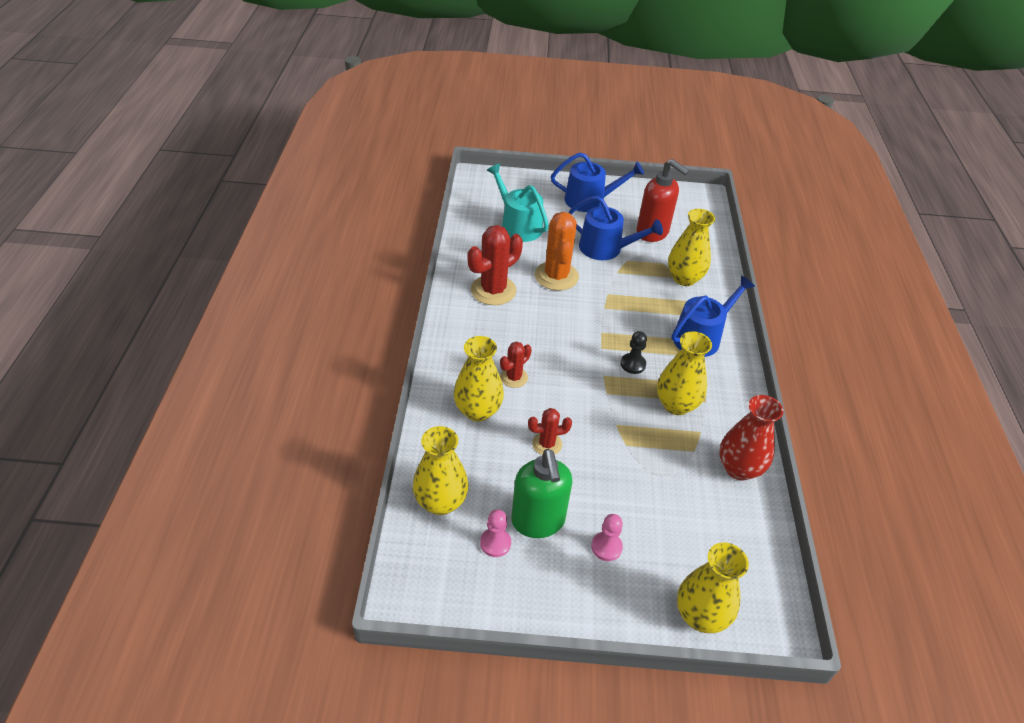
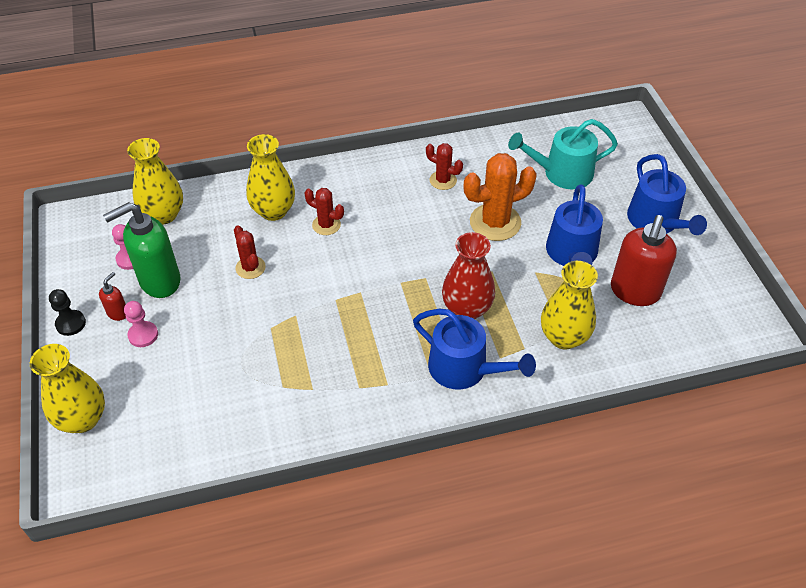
camera: 75 degrees right, 5 degrees up
(493, 290) = (443, 180): red cactus -> red cactus, size x0.56
(518, 225) = (562, 173): turquoise watering can -> turquoise watering can turned 135 degrees counterclockwise
(570, 565) = (118, 313): none -> red soap dispenser
(633, 364) = (388, 313): black pawn -> black pawn (71, 323)
(676, 405) = (343, 361): yellow vase -> none
(739, 468) = (271, 431): red vase -> red vase (466, 309)

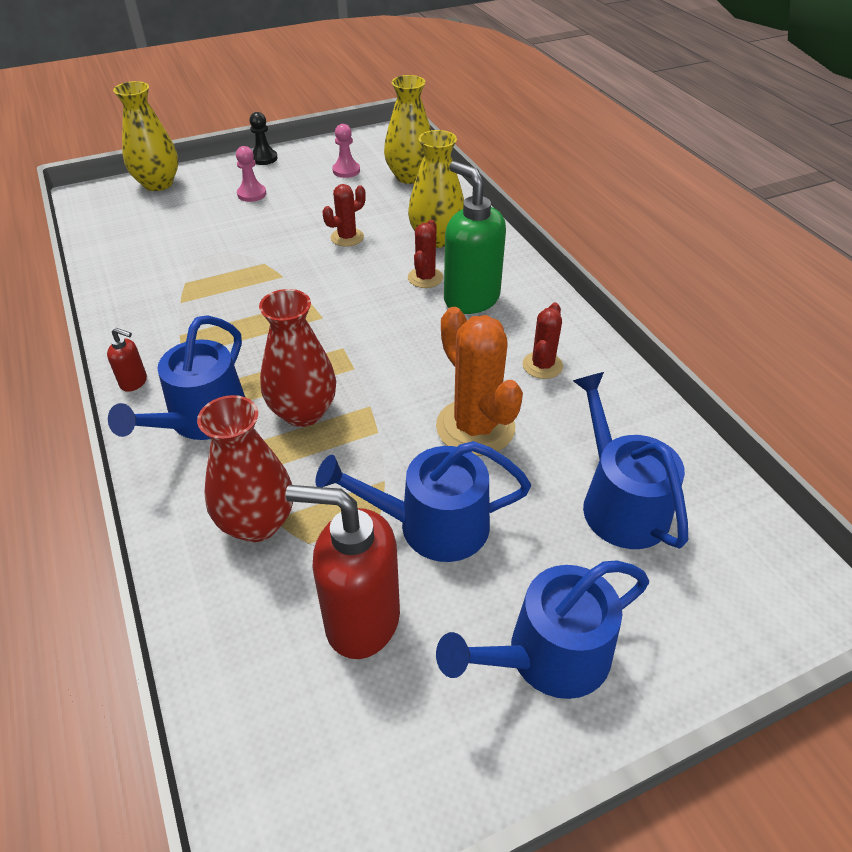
camera: 80 degrees right, 5 degrees down
(118, 313) = (278, 177): red soap dispenser -> red soap dispenser (134, 382)
(159, 281) = (319, 190): green soap dispenser -> green soap dispenser (471, 299)
(562, 173) = (620, 502): turquoise watering can -> blue watering can
(564, 337) = (257, 523): yellow vase -> red vase

